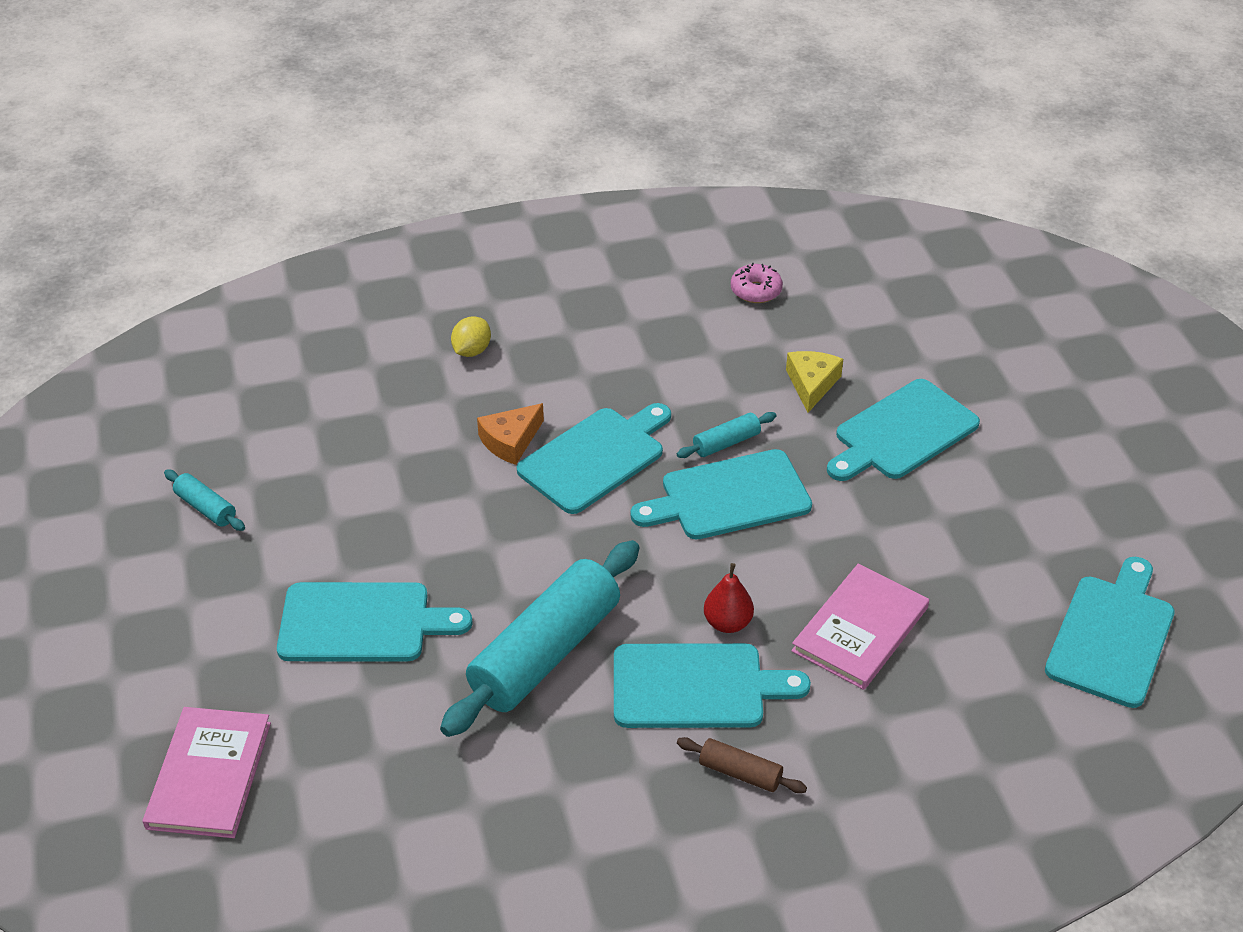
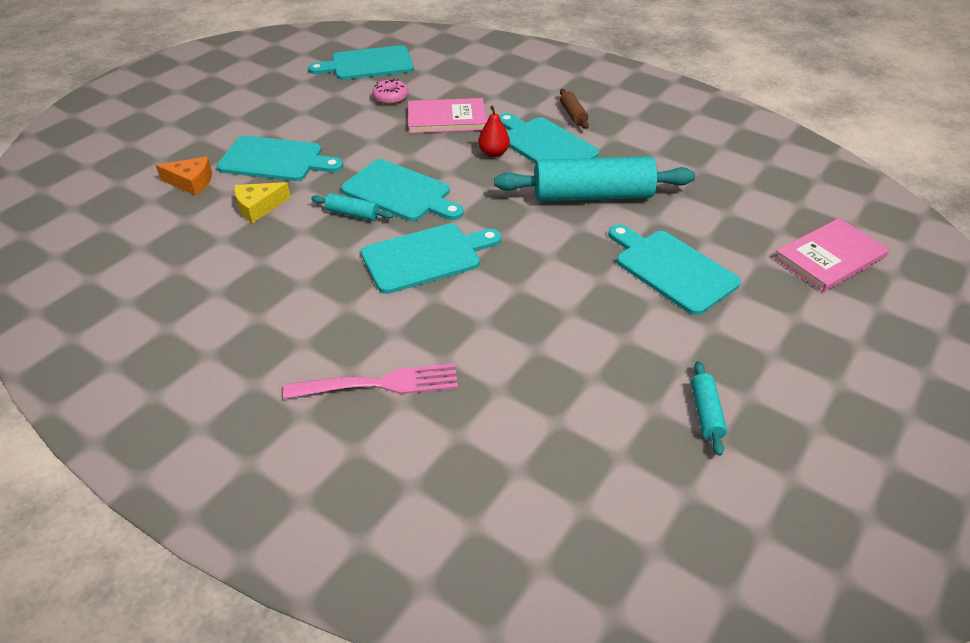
camera: 130 degrees left, 0 degrees up
(472, 351) = (378, 384): yellow lemon -> pink fork
(510, 441) = (454, 302): orange cheese -> orange cheese (191, 182)
(595, 457) = (426, 257): turquoise cutting board -> turquoise cutting board turned 150 degrees clockwise
(756, 291) = (163, 276): pink donut -> pink donut (390, 98)

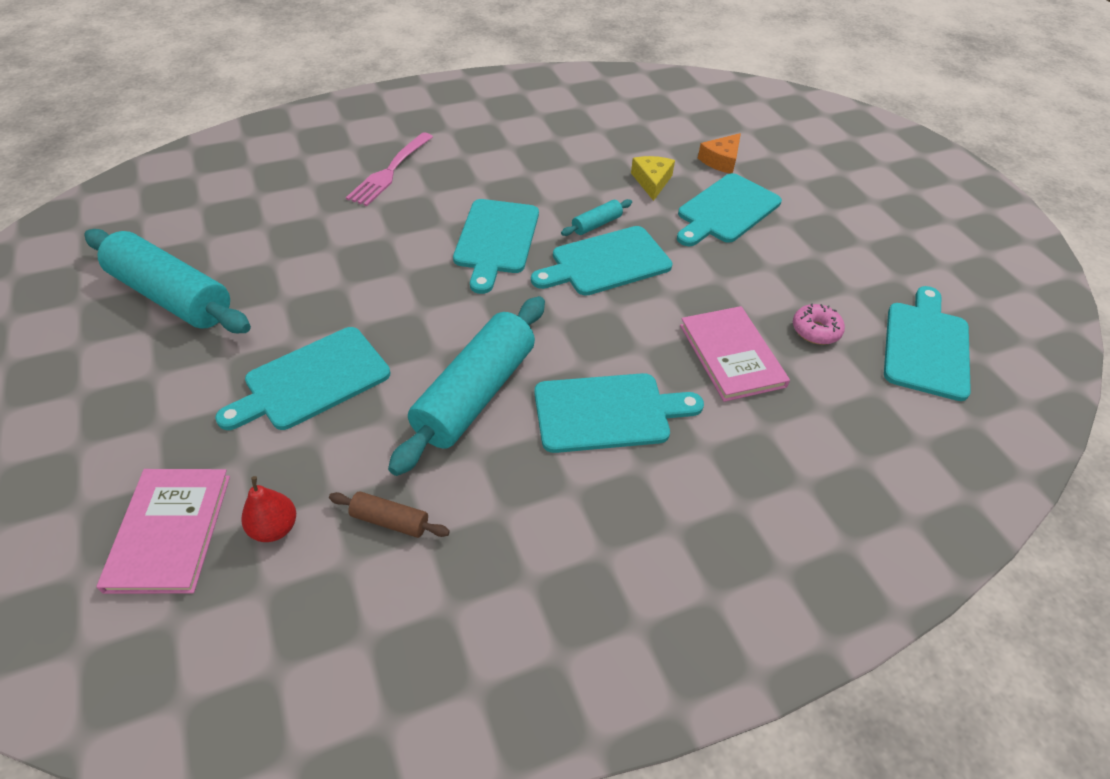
camera: 120 degrees right, 5 degrees up
(446, 119) = (731, 355): pink book -> pink book turned 45 degrees counterclockwise
(493, 153) = (624, 358): red pear -> red pear (274, 528)
(573, 115) = (660, 484): brown rolling pin -> brown rolling pin (390, 520)
(671, 269) = (312, 381): turquoise cutting board -> turquoise cutting board turned 150 degrees clockwise
(705, 413) = (172, 296): turquoise rolling pin -> turquoise rolling pin, size x2.29

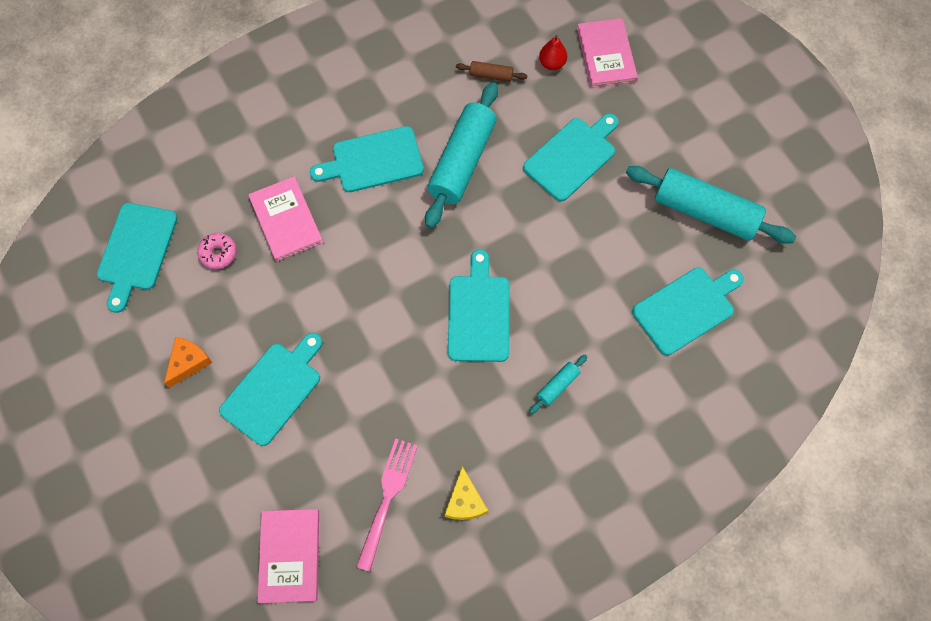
camera: 175 degrees right, 20 degrees up
(390, 171) = (599, 394): pink fork -> pink fork (387, 499)
(596, 224) = (394, 349): turquoise rolling pin -> turquoise rolling pin (557, 386)
(606, 263) = (382, 301): turquoise cutting board -> turquoise cutting board (686, 308)
(652, 181) = (344, 423): yellow cheese -> yellow cheese (465, 501)
(699, 119) = (289, 555): none -> pink book
(721, 160) = (271, 474): orange cheese -> orange cheese (188, 362)

